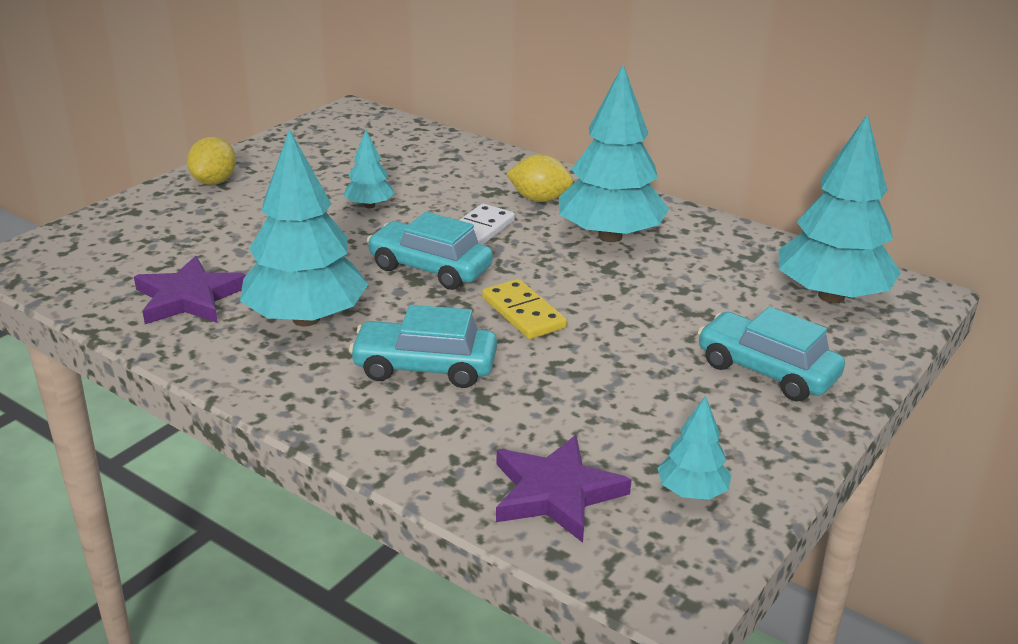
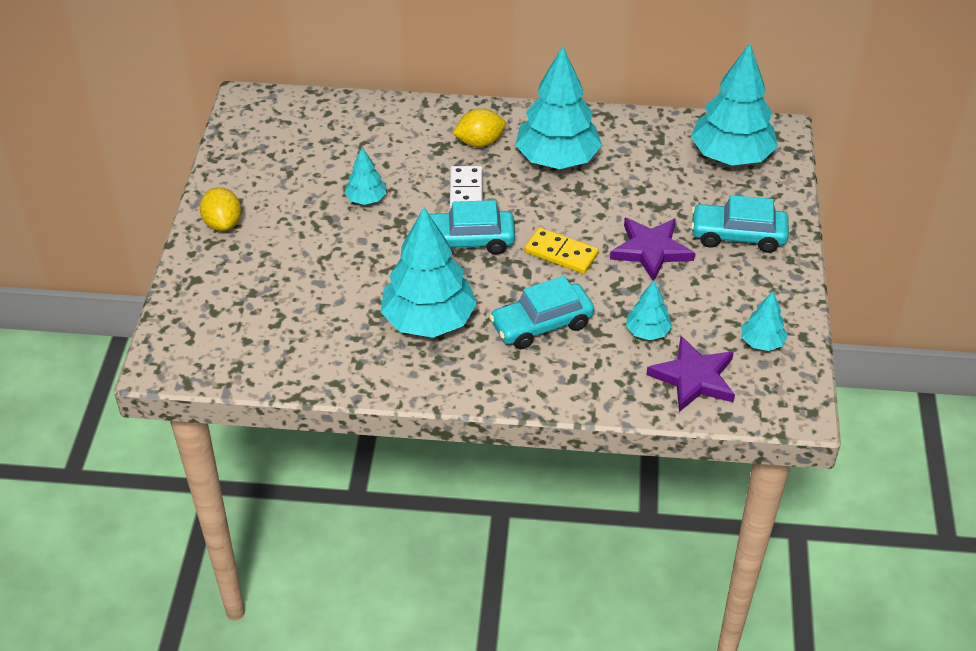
camera: 30 degrees left, 15 degrees up
(189, 298) = (331, 339): purple star -> purple star (651, 250)
(546, 422) = (647, 332): none -> turquoise tree

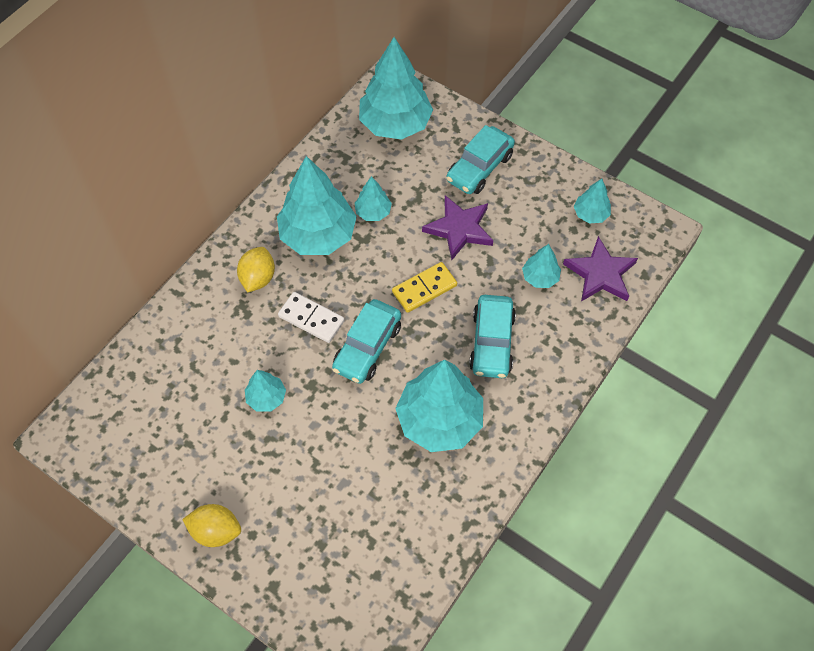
camera: 60 degrees left, 15 degrees up
(615, 184) = (373, 212): none -> turquoise tree

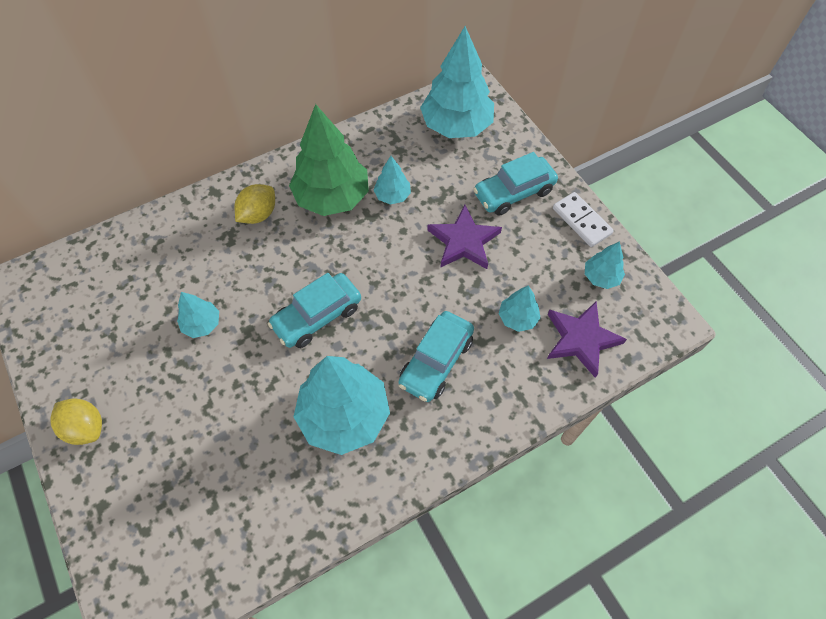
camera: 25 degrees right, 0 degrees up
(311, 318) = (283, 269): white domino -> white domino (581, 221)
(318, 235) = (332, 197): turquoise tree -> green tree
(424, 288) = (400, 283): yellow domino -> none

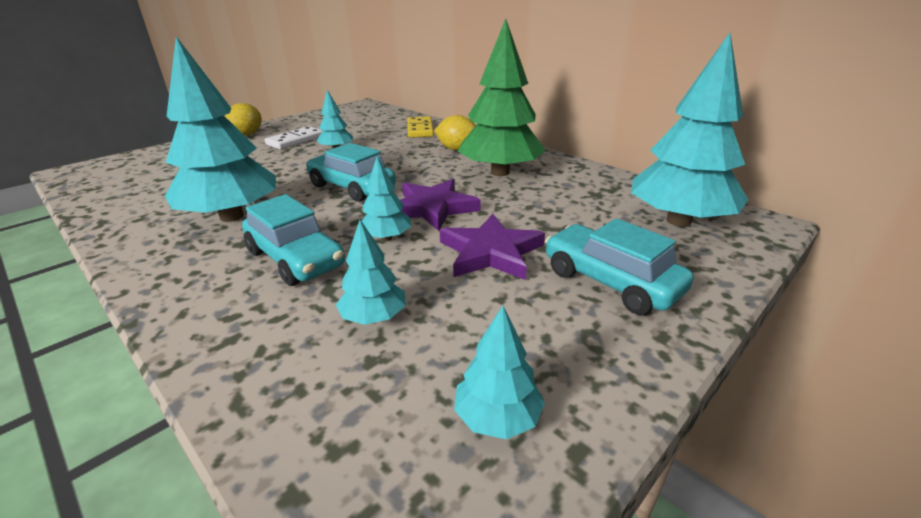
camera: 75 degrees right, 30 degrees down
(174, 234) = (420, 129): none -> yellow domino
(392, 196) = (527, 199): turquoise tree -> turquoise tree (386, 238)
(436, 361) = (295, 259): turquoise car -> turquoise car turned 150 degrees counterclockwise
(581, 221) = (617, 369): white domino -> white domino (295, 140)
(581, 339) = (340, 403): purple star -> purple star (433, 208)

